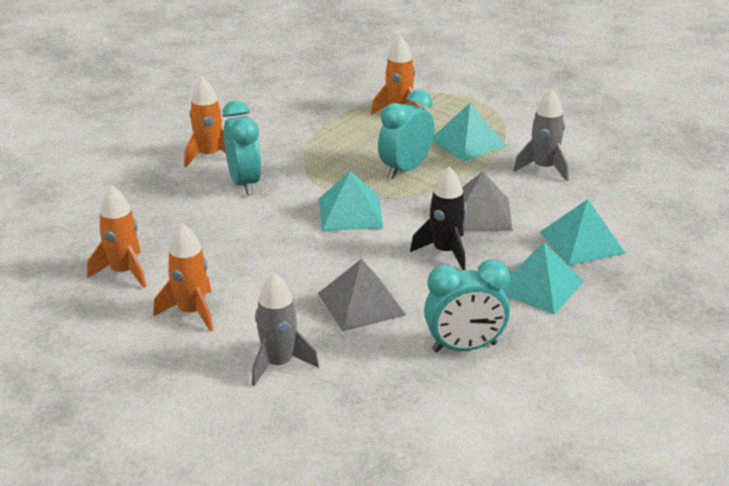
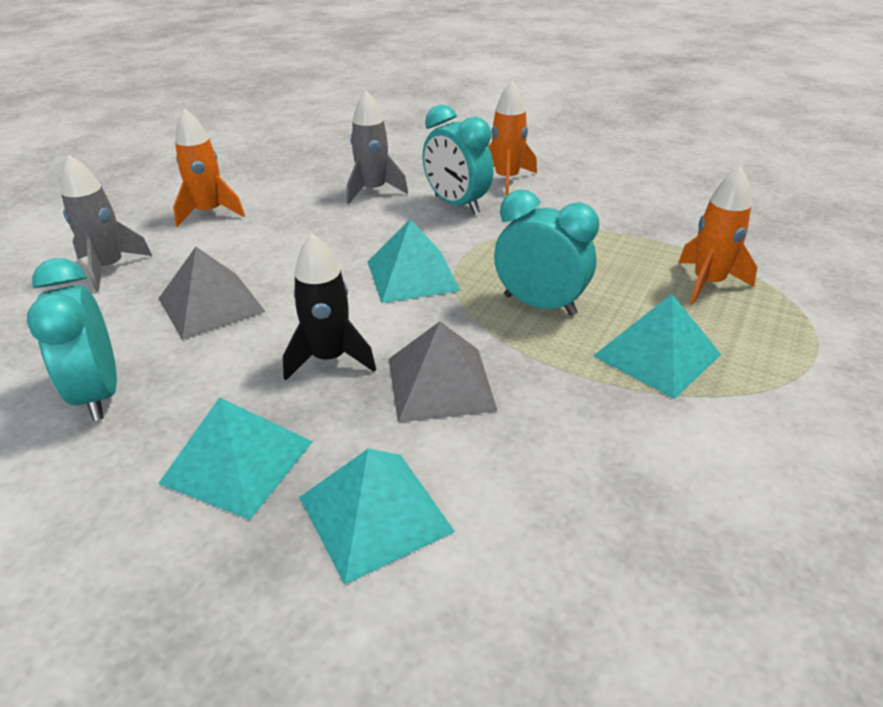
camera: 80 degrees right, 5 degrees up
(124, 272) = (279, 174): orange rocket -> none
(244, 183) = (456, 205): turquoise clock -> turquoise clock turned 75 degrees clockwise
(544, 168) = (619, 450): grey rocket -> grey rocket (373, 191)

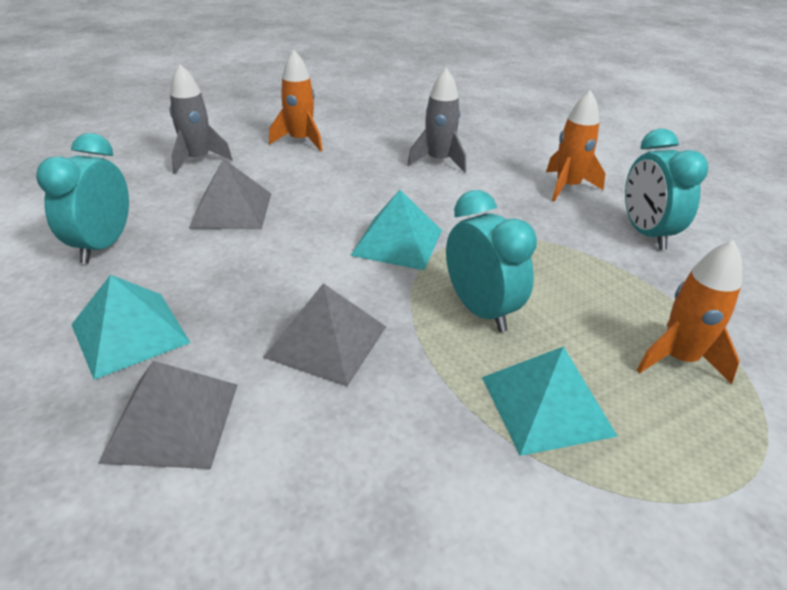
camera: 30 degrees right, 0 degrees up
(329, 358) = (267, 284): black rocket -> none
(375, 513) = (172, 421): turquoise pyramid -> grey pyramid
(456, 205) = (497, 195): turquoise clock -> turquoise clock (646, 234)

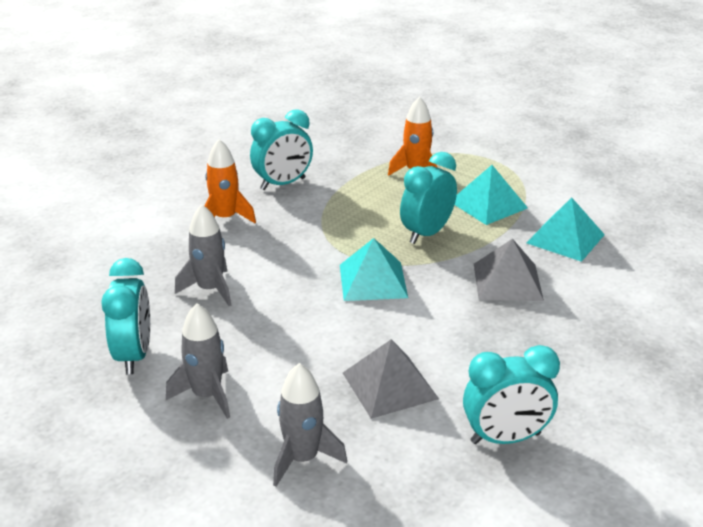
camera: 110 degrees left, 5 degrees down
(130, 333) = (578, 365): turquoise pyramid -> turquoise pyramid (565, 238)
(172, 421) = (618, 314): grey pyramid -> none
(300, 141) = (207, 395): orange rocket -> grey rocket
(370, 125) = (134, 355): none -> turquoise clock

